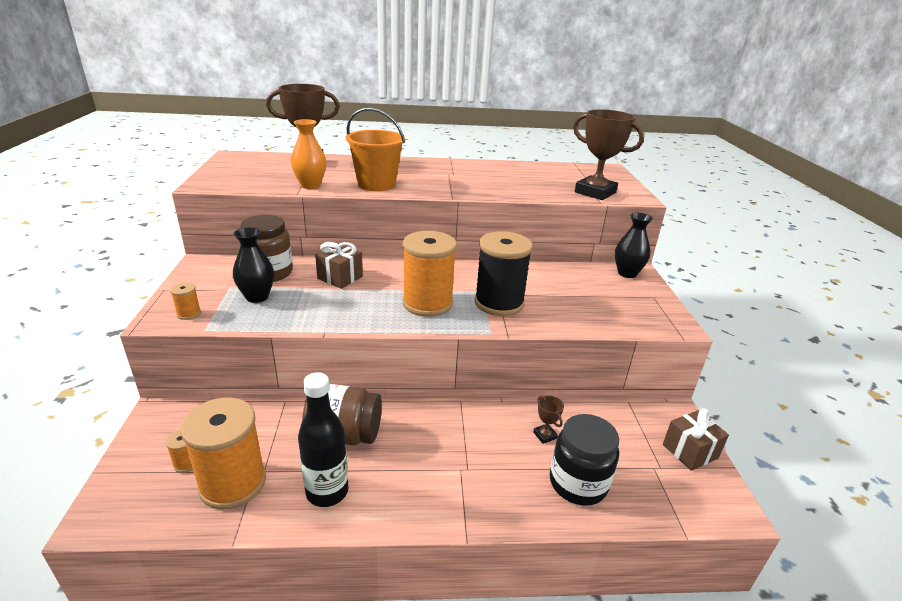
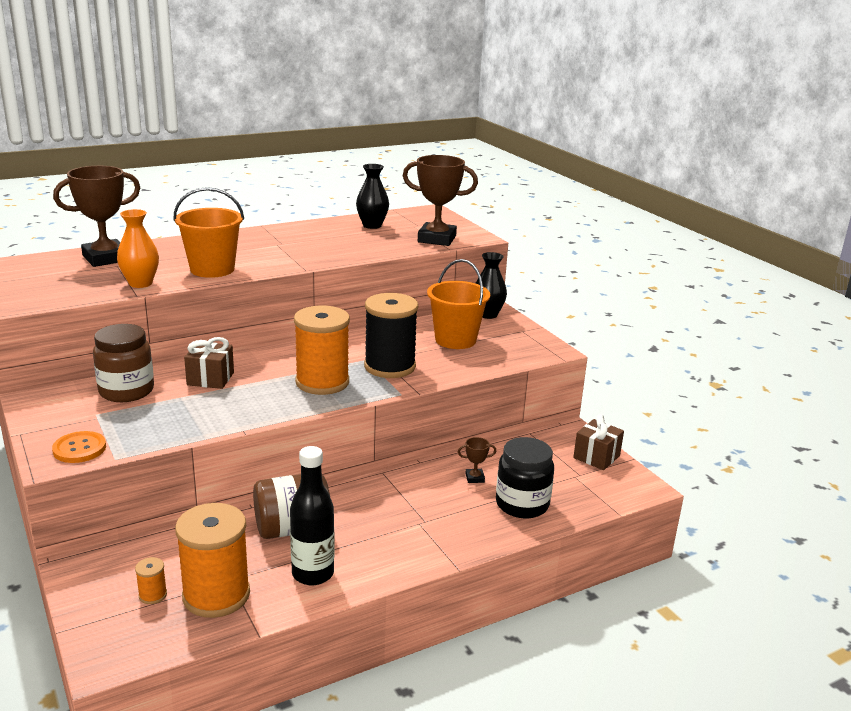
camera: 25 degrees left, 5 degrees down
(189, 314) = (79, 449): orange spool -> orange button
(257, 297) = (138, 416): black vase -> black vase (372, 225)
(544, 435) = (474, 478): brown trophy -> brown trophy turned 45 degrees counterclockwise
(579, 291) = (455, 340): none -> orange bucket

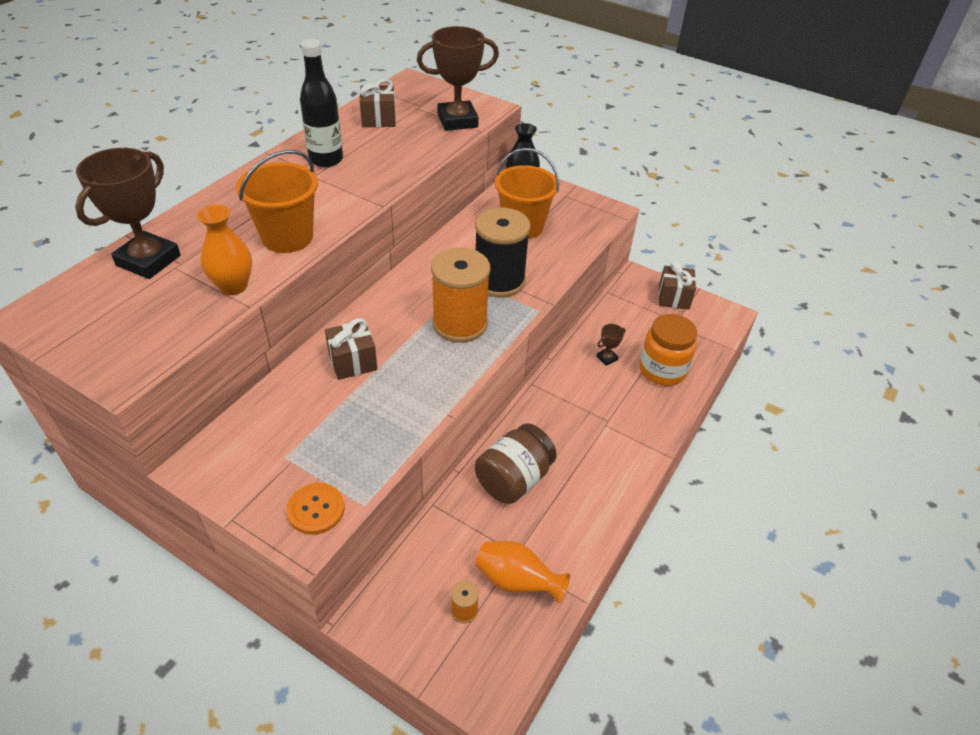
camera: 30 degrees left, 20 degrees up
(126, 391) = (285, 413): brown jar -> none
(216, 595) = (517, 581): orange spool -> orange vase
(313, 574) = (572, 518): black bottle -> black bottle (326, 160)
(372, 225) = (378, 119): black vase -> brown gift
(522, 504) = (662, 370): black jar -> orange jar

